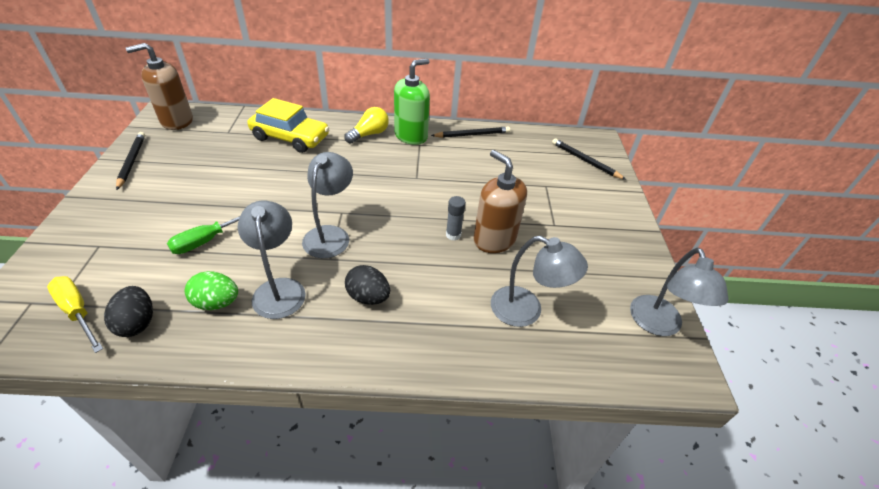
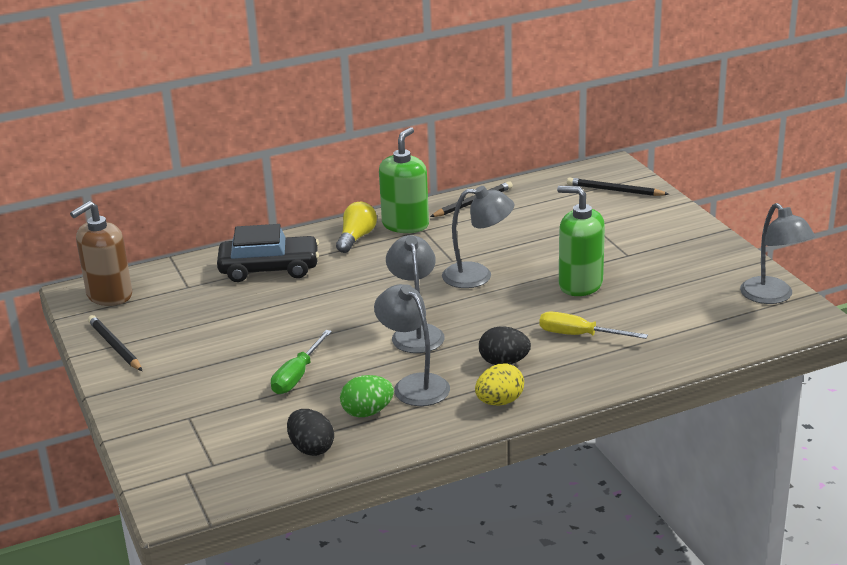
camera: 20 degrees left, 15 degrees down
(78, 312) = (243, 461): yellow screwdriver -> yellow screwdriver (579, 335)
(290, 137) = (269, 269): yellow car -> black car
(326, 342) = (499, 402): none -> yellow egg
(453, 235) = (537, 294): grey glue stick -> none
(494, 239) = (580, 284): brown soap dispenser -> green soap dispenser
(526, 311) = (654, 324): grey lamp -> grey lamp (478, 276)

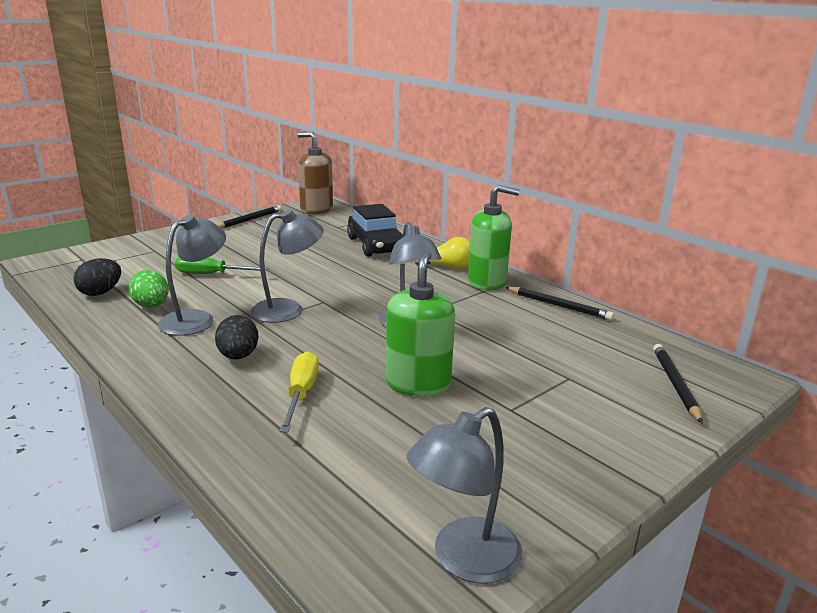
camera: 70 degrees right, 5 degrees down
(499, 402) = (161, 362): yellow egg -> none

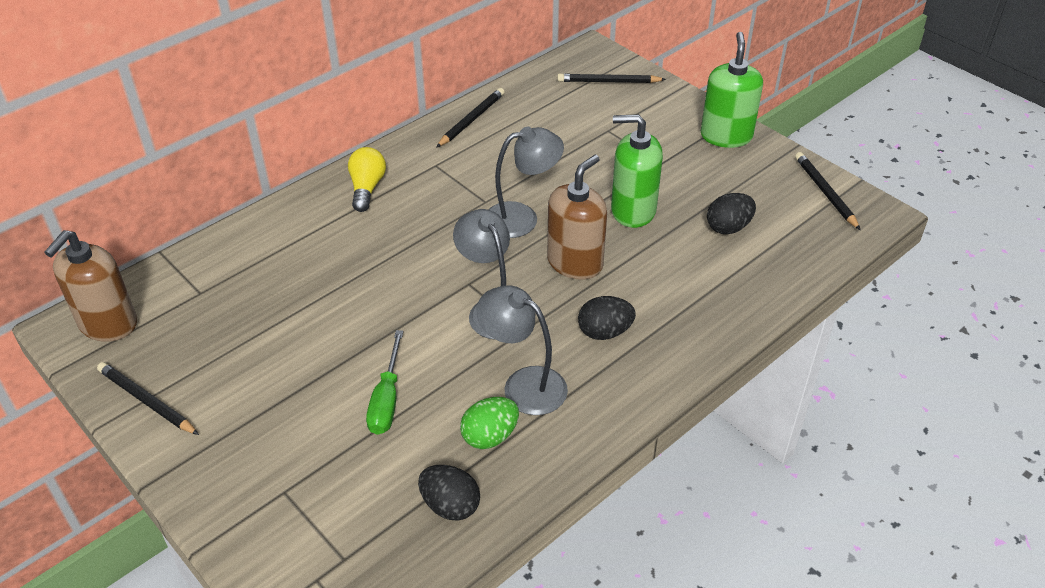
camera: 90 degrees left, 20 degrees up
(301, 394) = (664, 279): yellow screwdriver -> none
(338, 347) = (575, 263): none -> brown soap dispenser
(376, 245) = (286, 249): black car -> none
(383, 448) = (728, 227): none -> black egg
(463, 560) = (825, 192): grey lamp -> black pencil
(487, 282) = (413, 161): green soap dispenser -> green soap dispenser (726, 136)

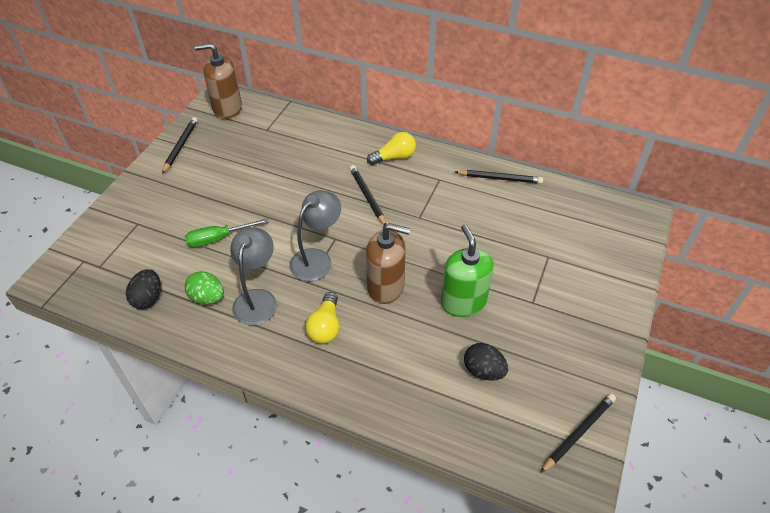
camera: 65 degrees right, 5 degrees up
(522, 218) = (414, 242): grey lamp -> none
(604, 332) = (325, 327): black egg -> yellow light bulb
(608, 82) = (609, 237): black pencil -> black pencil (367, 196)
(726, 136) = (601, 336): green soap dispenser -> none

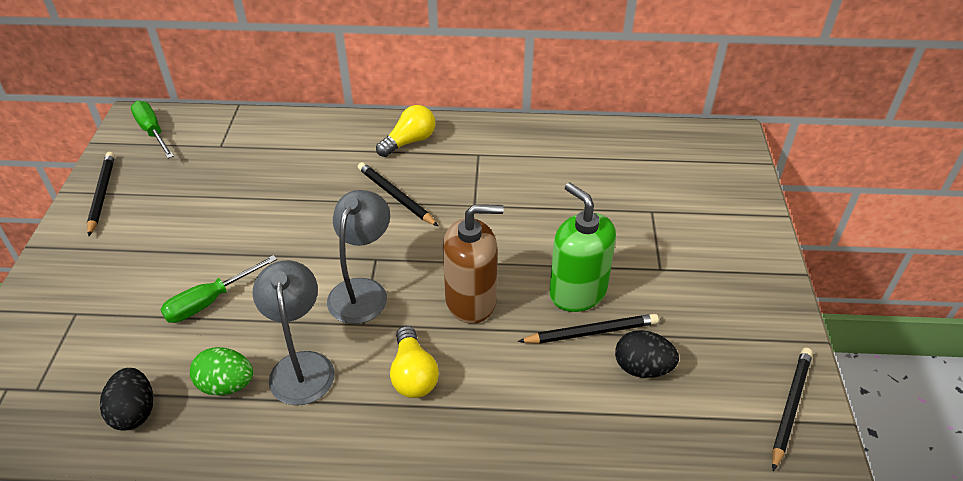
camera: 20 degrees left, 5 degrees down
(227, 108) = (152, 132): brown soap dispenser -> green screwdriver
(500, 178) = (552, 136): black pencil -> black pencil (591, 332)

